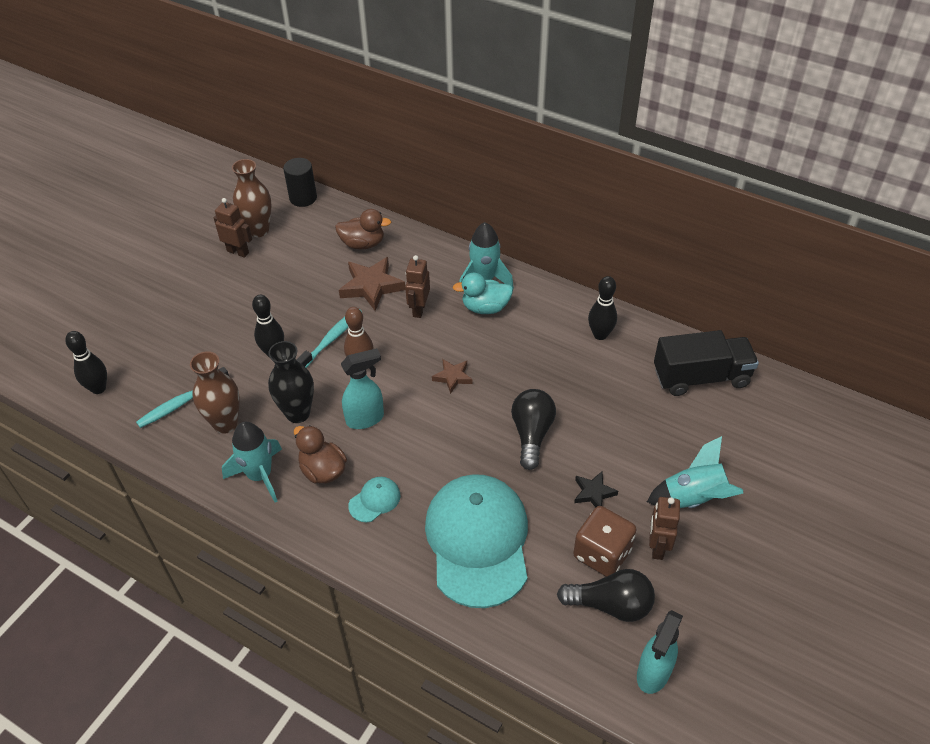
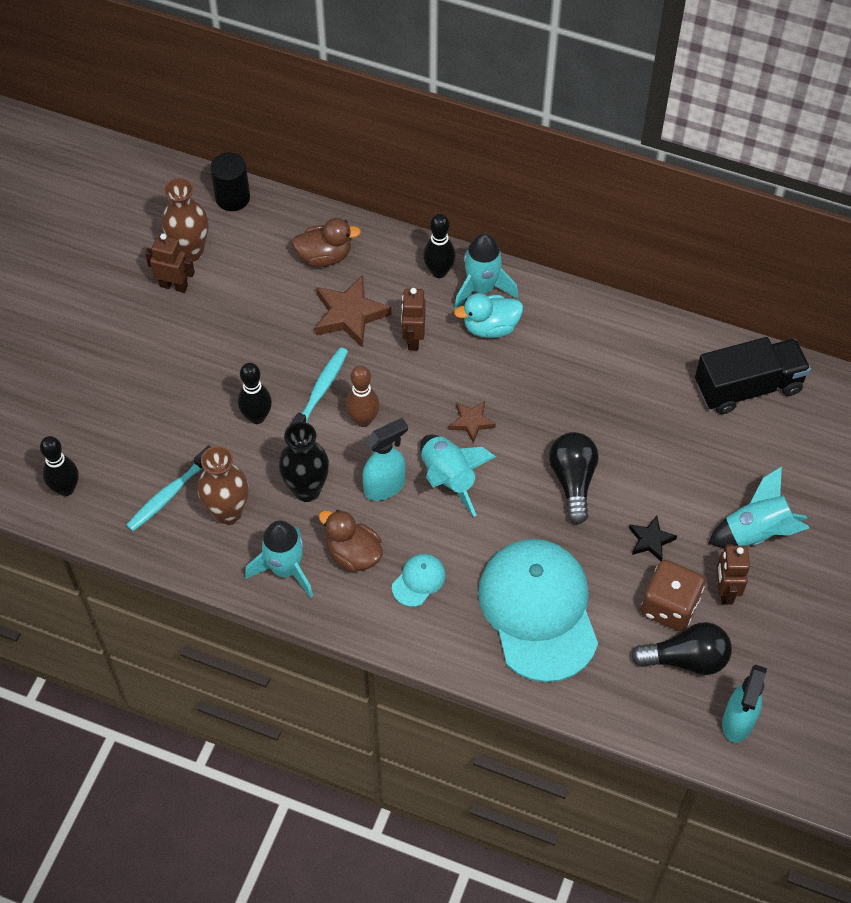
camera: 10 degrees left, 10 degrees up
(422, 419) = (448, 478): none -> turquoise rocket
(600, 335) = (628, 347): black bowling pin -> black bowling pin (439, 271)

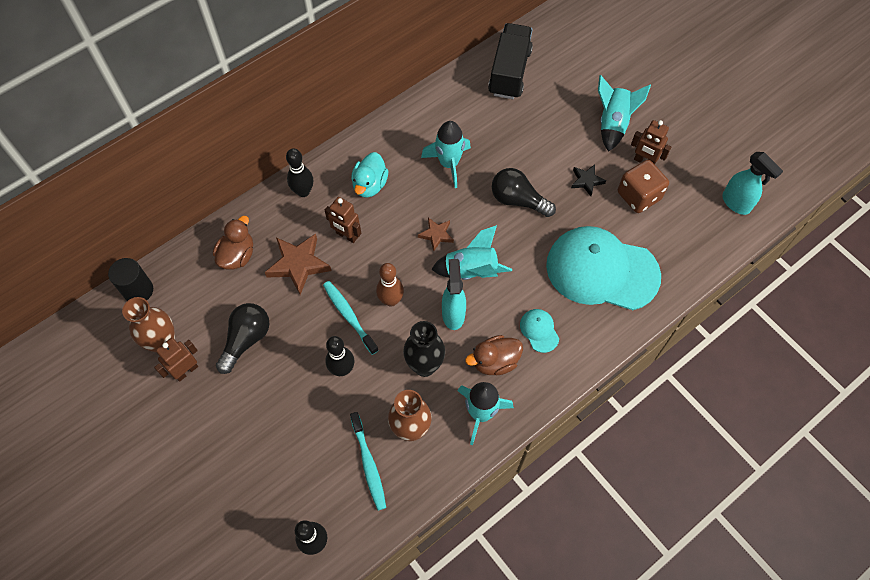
camera: 60 degrees left, 5 degrees up
(482, 288) = (335, 174): turquoise rocket -> turquoise rocket (449, 163)
(686, 659) = (680, 207): black light bulb -> black light bulb (246, 340)

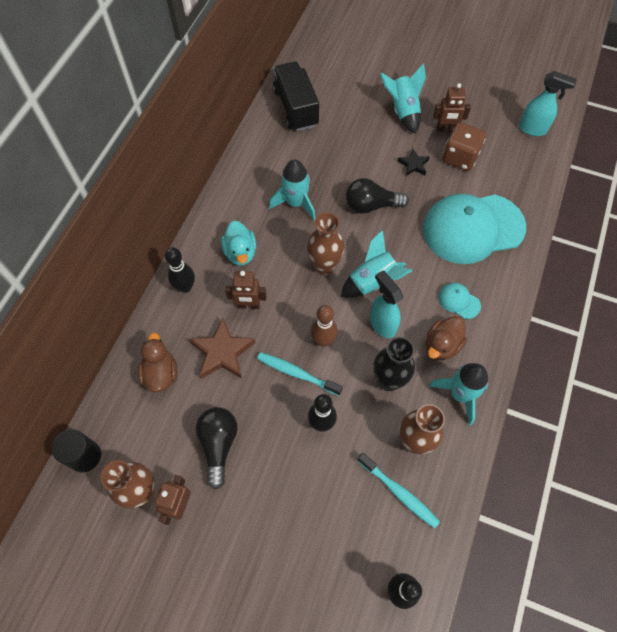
camera: 30 degrees left, 0 degrees up
(436, 235) = (324, 266): brown star -> brown vase

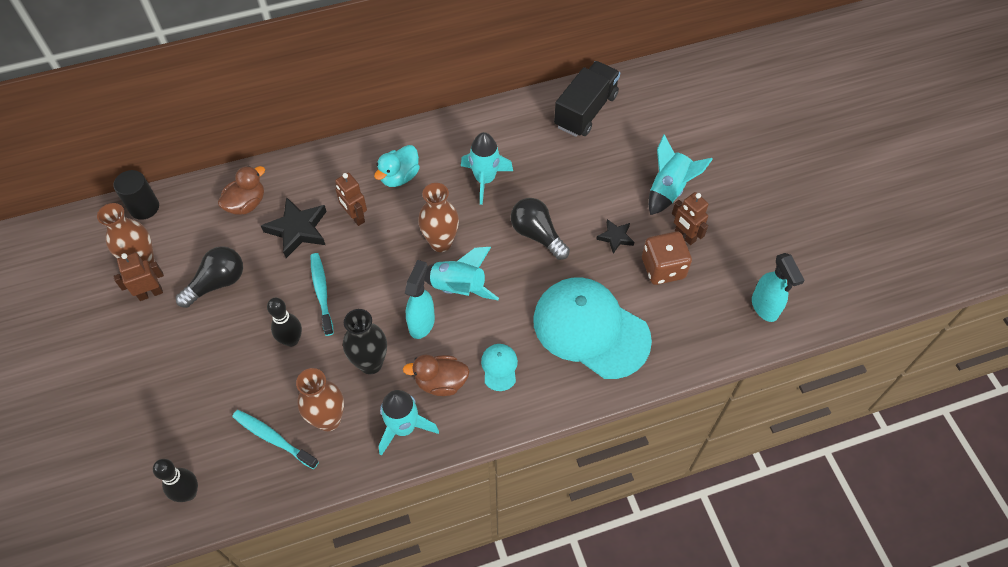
camera: 50 degrees right, 5 degrees down
(185, 287) = (334, 164): black bowling pin -> none
(222, 352) = (298, 230): brown star -> black star
(323, 340) = (368, 290): brown bowling pin -> none
(399, 493) = (273, 438): turquoise toothbrush -> turquoise toothbrush turned 120 degrees clockwise

